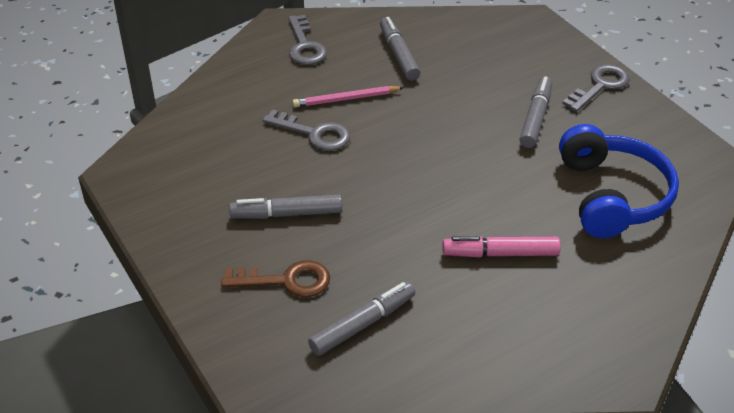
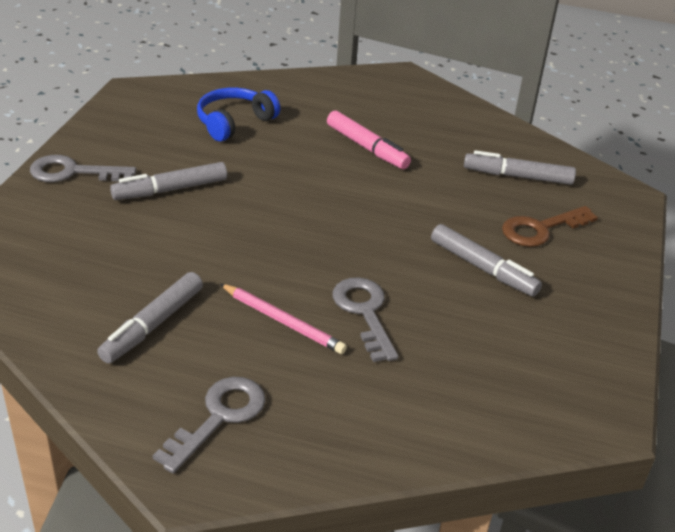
camera: 135 degrees left, 5 degrees down
(286, 281) = (541, 229): brown key -> brown key turned 75 degrees counterclockwise
(612, 196) = (234, 122): blue headphones -> blue headphones, size x0.65

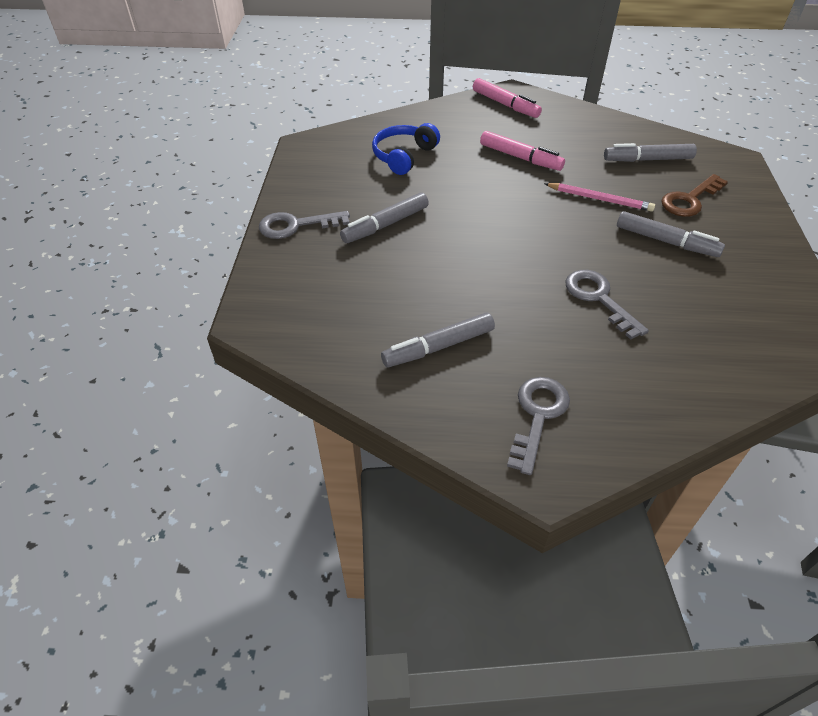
camera: 10 degrees left, 10 degrees up
(153, 325) = (439, 347): grey marker -> grey marker turned 45 degrees clockwise
(283, 321) = (540, 320): pink pencil -> pink pencil (599, 199)
(385, 88) = (505, 104): none -> pink marker

